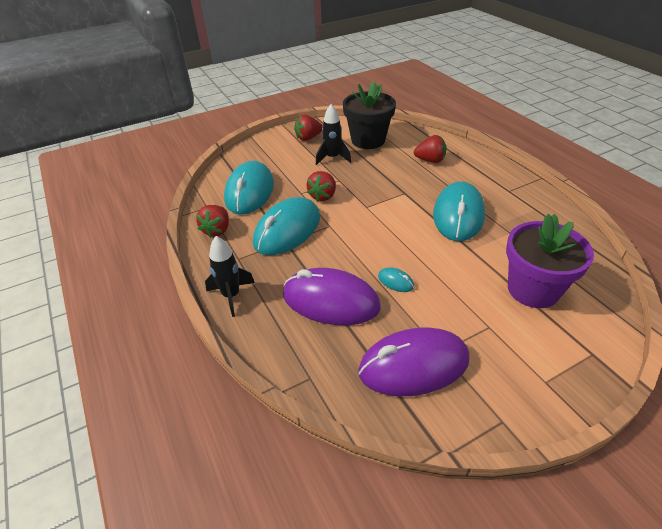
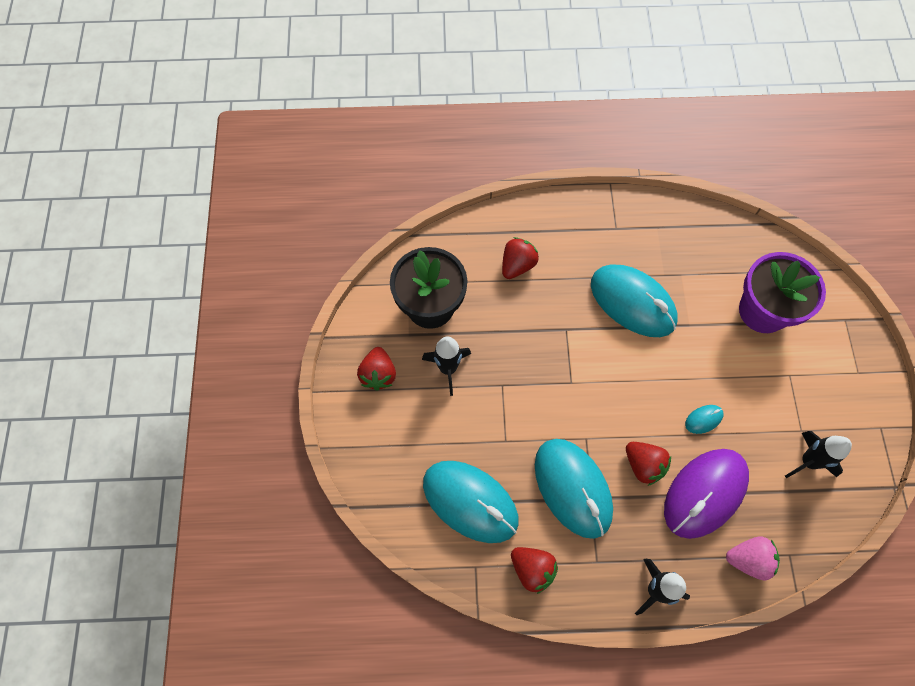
camera: 65 degrees left, 25 degrees up
(288, 348) = (748, 559): none -> pink strawberry
(323, 196) = (525, 419): red strawberry -> red strawberry (643, 465)
(413, 365) = (808, 461): purple mouse -> black rocket

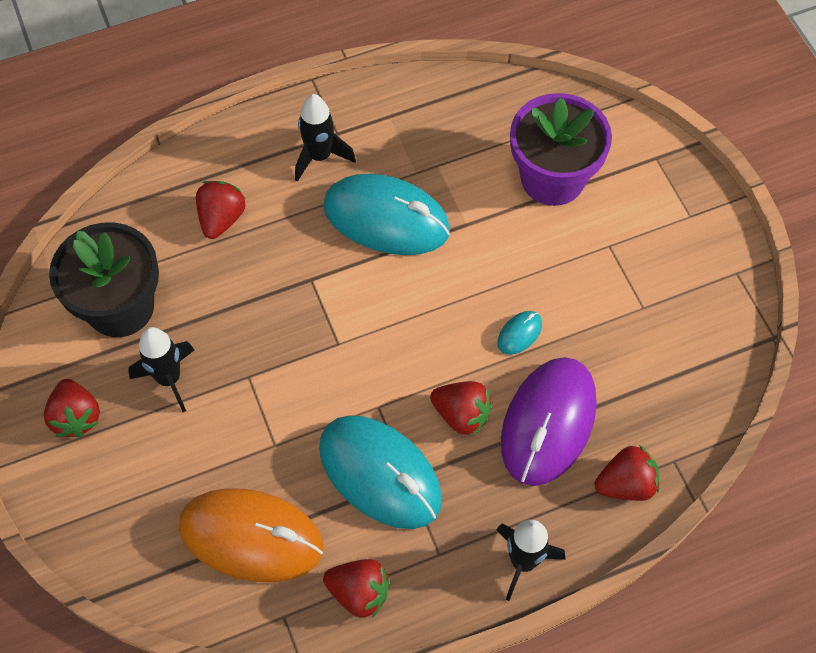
camera: 20 degrees left, 5 degrees down
(470, 501) = (251, 537): turquoise mouse -> orange mouse
(748, 559) = (626, 484): pink strawberry -> red strawberry
(808, 461) = (662, 342): black rocket -> black rocket (320, 156)

